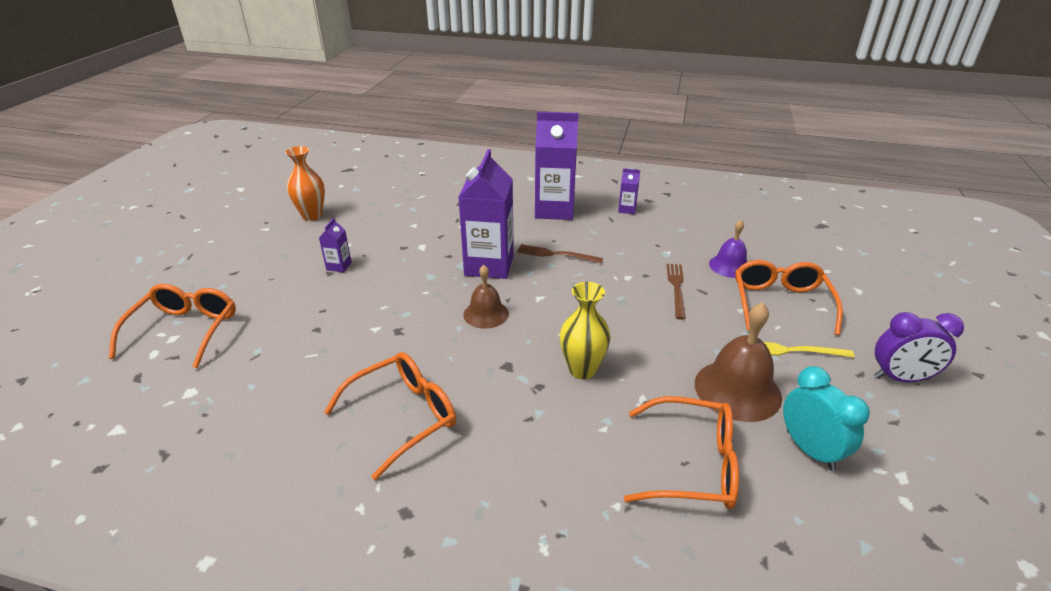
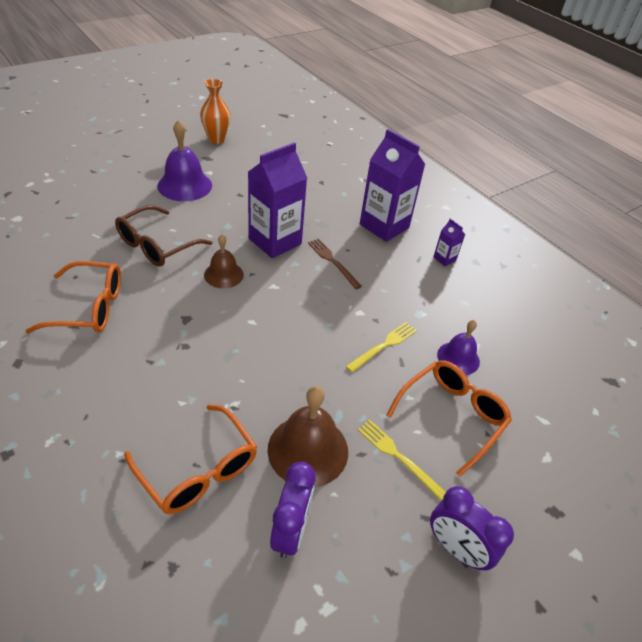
camera: 35 degrees right, 10 degrees up
(184, 331) = (58, 179): orange glasses -> none
(339, 266) = (185, 185): purple carton -> purple bell
(389, 327) = (157, 245): none -> brown glasses
(582, 369) = (226, 355): yellow vase -> none
(676, 288) = (384, 345): brown fork -> yellow fork
(810, 450) = (291, 530): turquoise clock -> purple clock

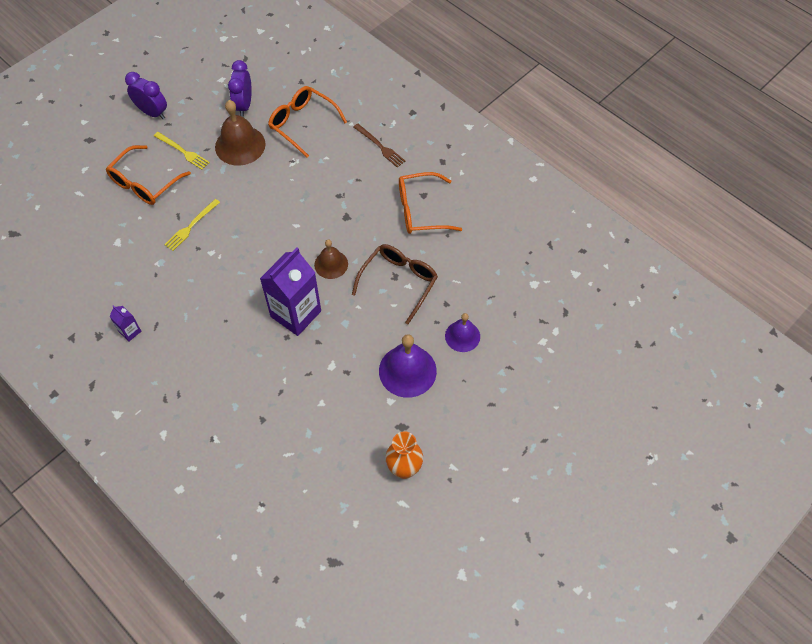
camera: 175 degrees right, 15 degrees up
(332, 262) = (238, 301): brown fork -> brown fork (380, 146)
(384, 226) = (189, 363): purple carton -> none
(458, 358) = (133, 228): purple bell -> purple bell (462, 336)

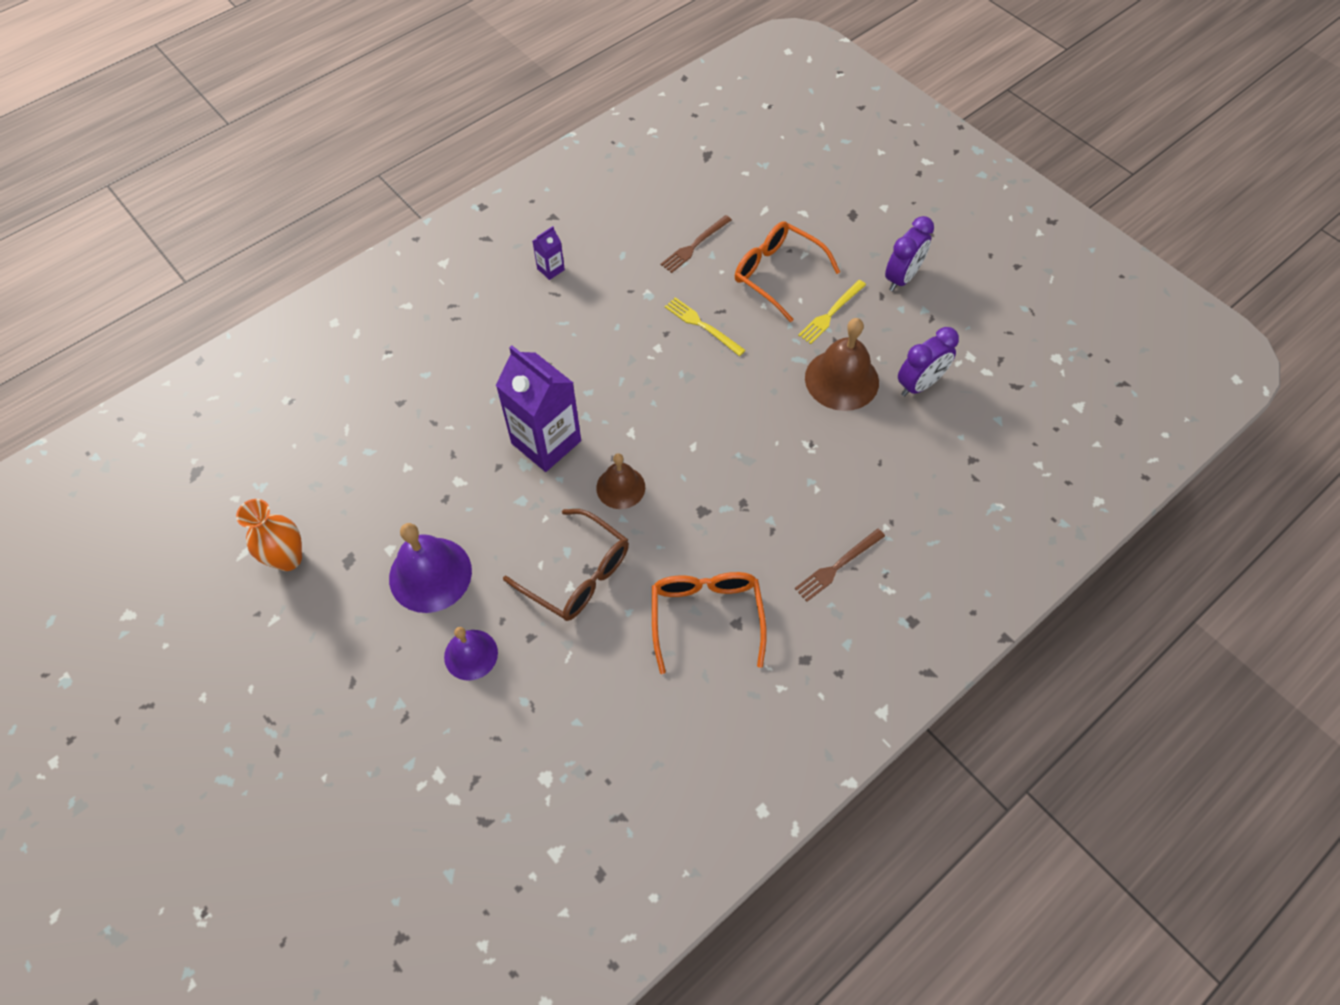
camera: 95 degrees right, 0 degrees up
(112, 235) = (694, 245): none -> brown fork
(244, 105) = (919, 384): purple clock -> purple clock turned 135 degrees clockwise
(303, 124) = (884, 460): orange glasses -> none

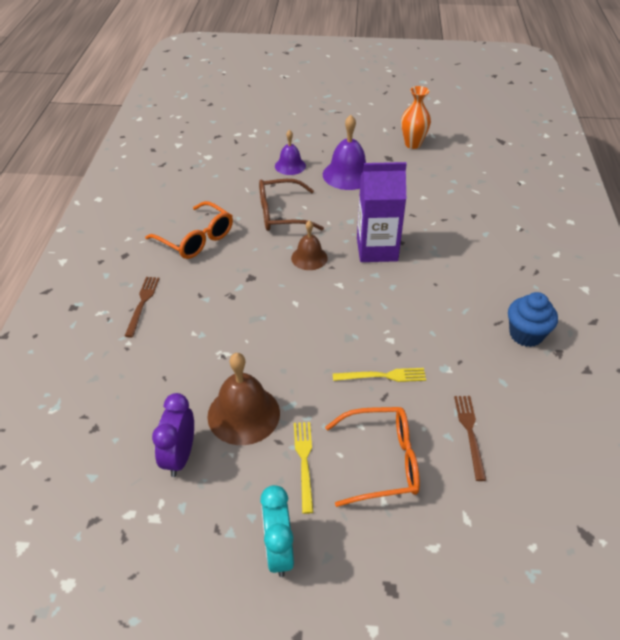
camera: 135 degrees right, 15 degrees down
(550, 269) = (526, 334): purple carton -> blue cupcake
(901, 278) = (278, 551): purple clock -> turquoise clock

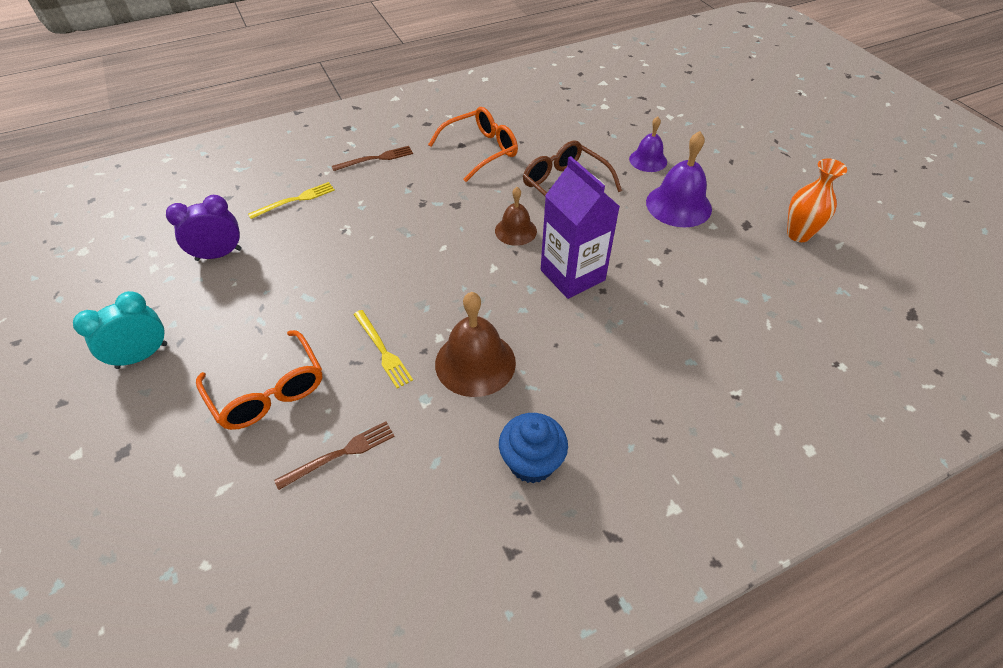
camera: 60 degrees right, 5 degrees up
(196, 239) = (480, 151): orange glasses -> orange glasses turned 135 degrees counterclockwise
(243, 414) = (282, 272): brown bell -> brown bell (475, 363)
(304, 462) = (245, 334): yellow fork -> yellow fork (295, 200)

